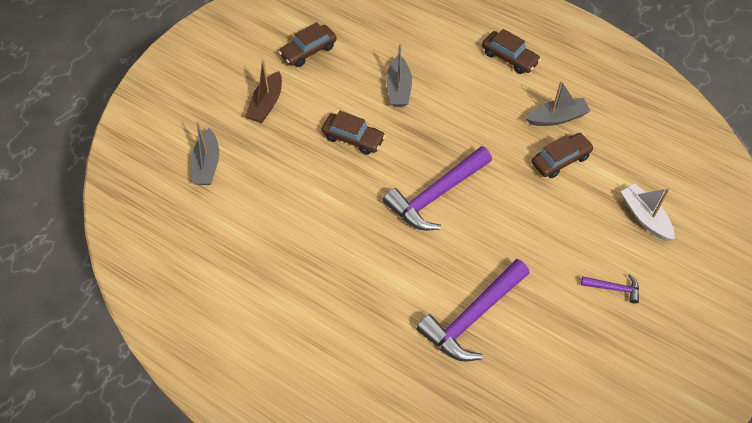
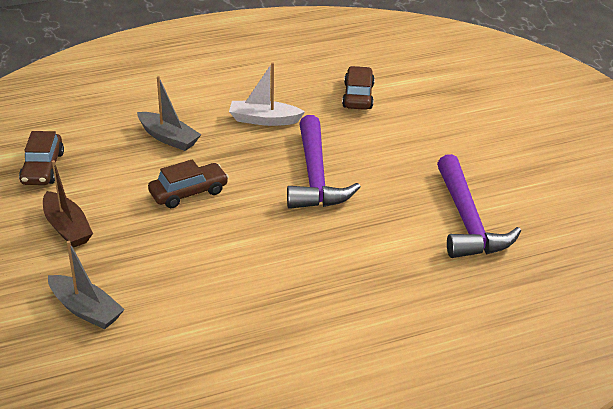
camera: 55 degrees left, 20 degrees down
(509, 58) = (220, 67): brown car -> none
(557, 118) = (313, 76): grey boat -> none
(613, 288) = (510, 134): purple hammer -> none
(644, 217) = (458, 87): white boat -> white boat (264, 120)

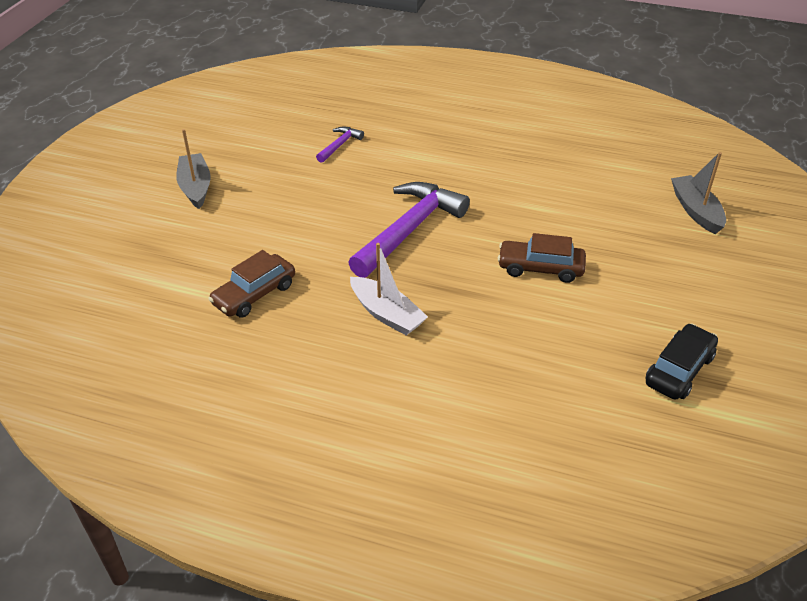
camera: 140 degrees left, 5 degrees up
(43, 168) = (679, 370): brown car -> black car
(67, 228) = (681, 286): brown boat -> none
(168, 138) = (511, 342): grey boat -> grey boat (195, 187)
(467, 220) = (339, 145): purple hammer -> purple hammer, size x0.46

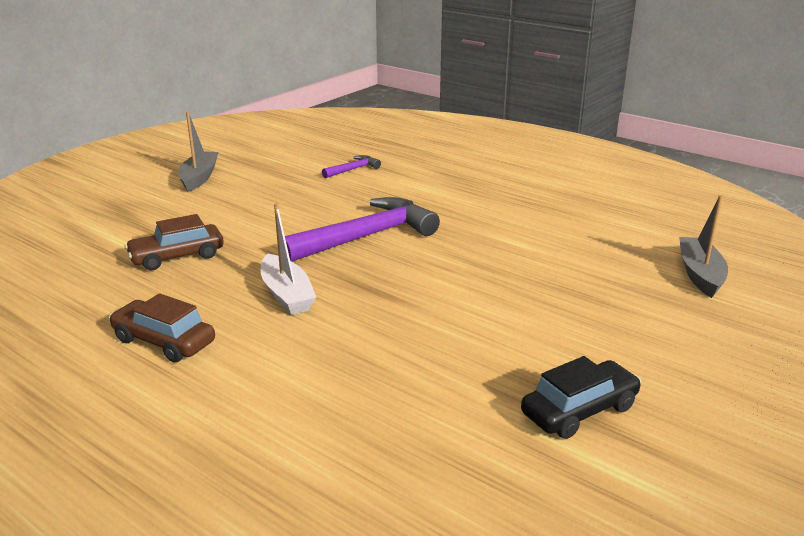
camera: 20 degrees right, 15 degrees down
(540, 268) = (479, 289): brown car -> brown car (164, 341)

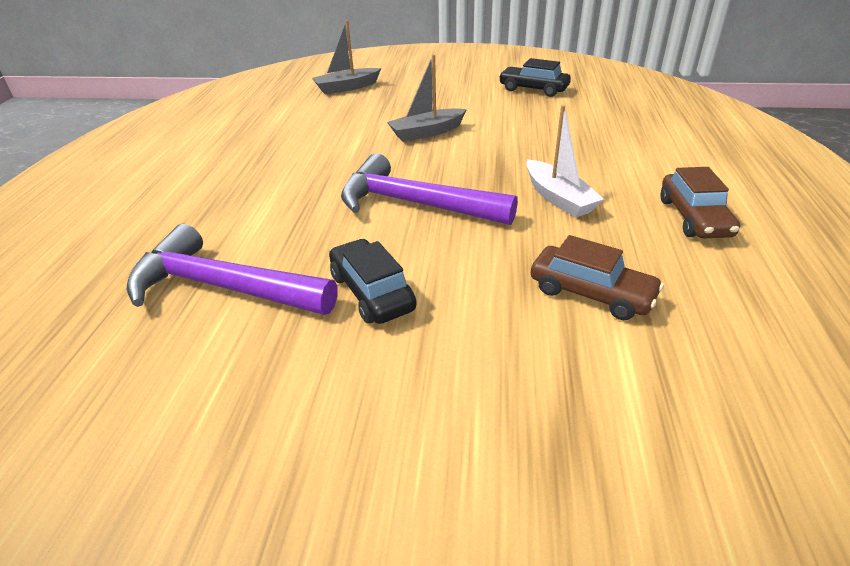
camera: 120 degrees left, 10 degrees up
(199, 178) = (359, 441): grey boat -> grey boat (426, 133)
(287, 200) = (372, 292): none -> black car
(287, 295) = (558, 198): white boat -> white boat turned 120 degrees clockwise
(353, 169) = (223, 287): purple hammer -> purple hammer, size x2.19

